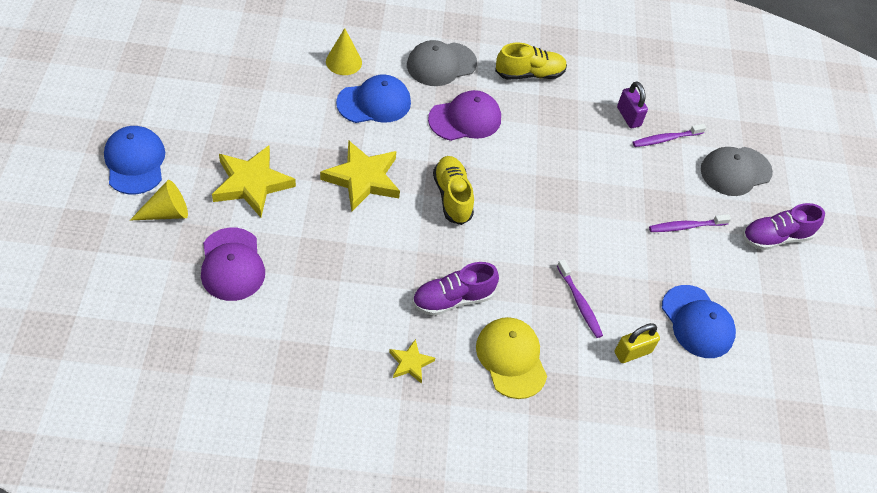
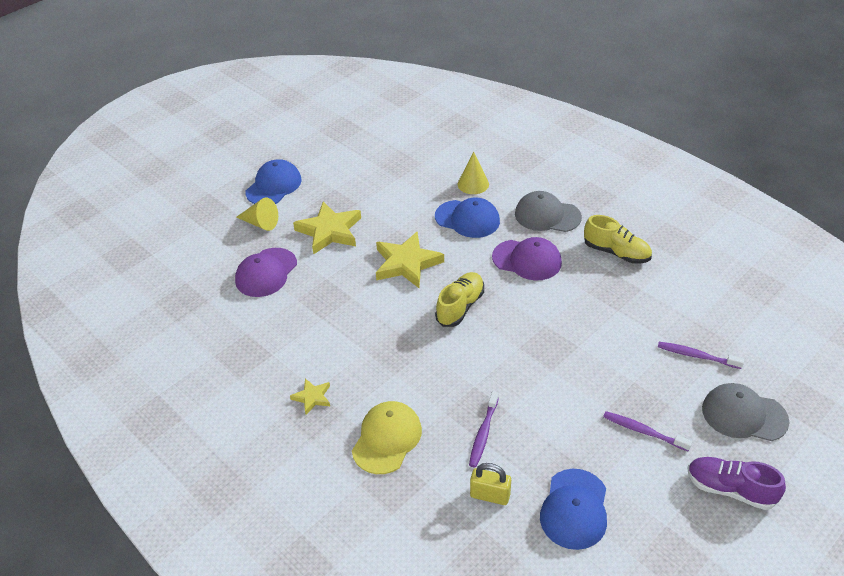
camera: 50 degrees right, 10 degrees down
(452, 299) = (387, 374): purple shoe -> none
(628, 117) = (677, 322): purple padlock -> none

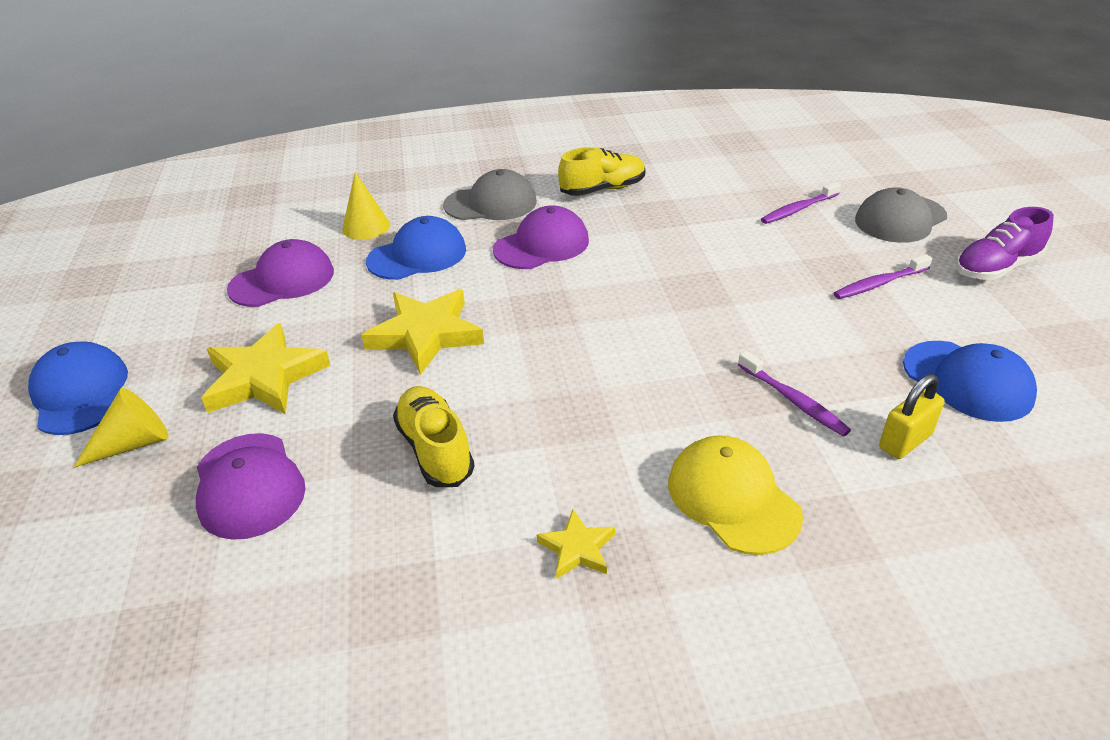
camera: 55 degrees left, 5 degrees down
(400, 187) = (282, 280): none -> purple cap
(460, 307) = (557, 325): yellow shoe -> yellow shoe (435, 449)
(547, 215) = (491, 203): grey cap -> grey cap turned 150 degrees counterclockwise

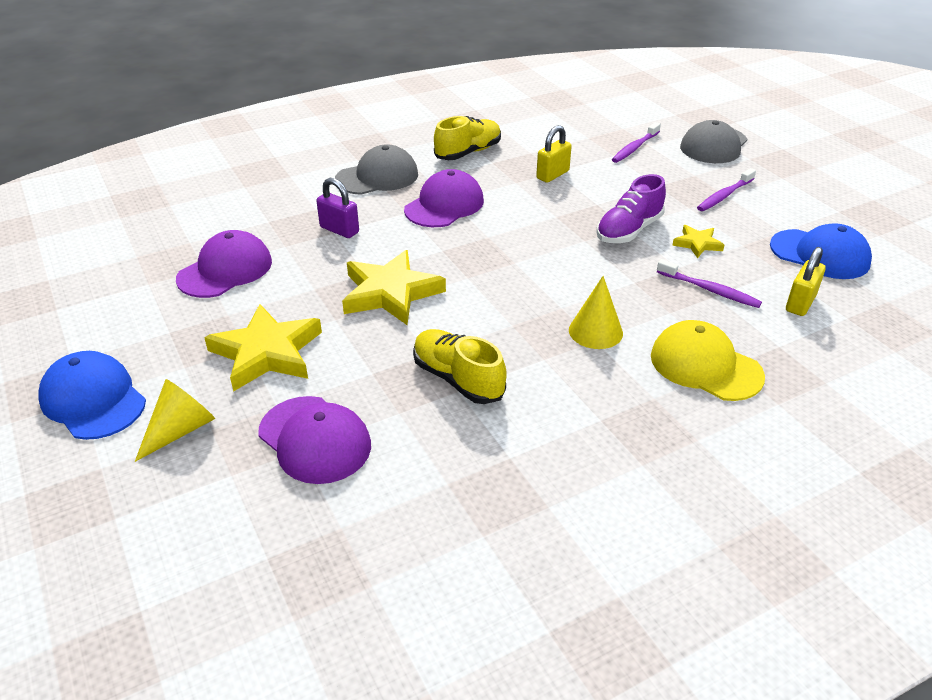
camera: 20 degrees left, 0 degrees up
(366, 227) = (274, 212): yellow cone -> yellow cone (595, 331)
(417, 255) = (339, 230): blue cap -> purple padlock
(577, 548) = (614, 425): yellow star -> yellow star (697, 244)
(682, 228) = (552, 175): none -> yellow padlock
(996, 268) = (798, 172): purple shoe -> purple shoe (628, 230)

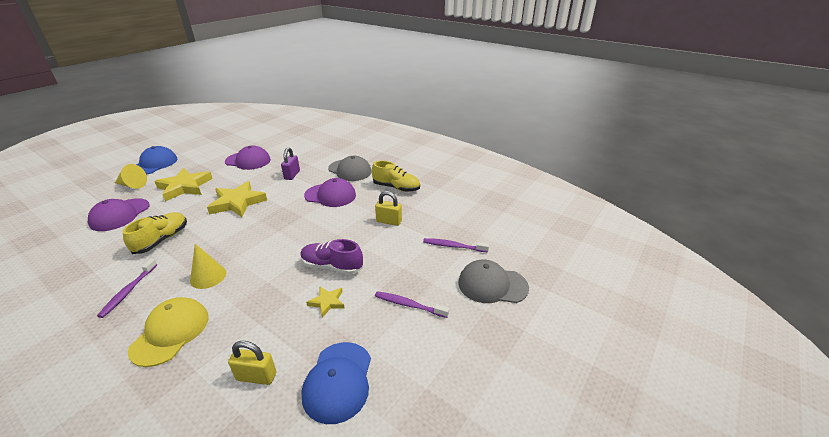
camera: 65 degrees right, 5 degrees down
(709, 290) = (265, 319): purple toothbrush -> purple toothbrush (129, 291)

